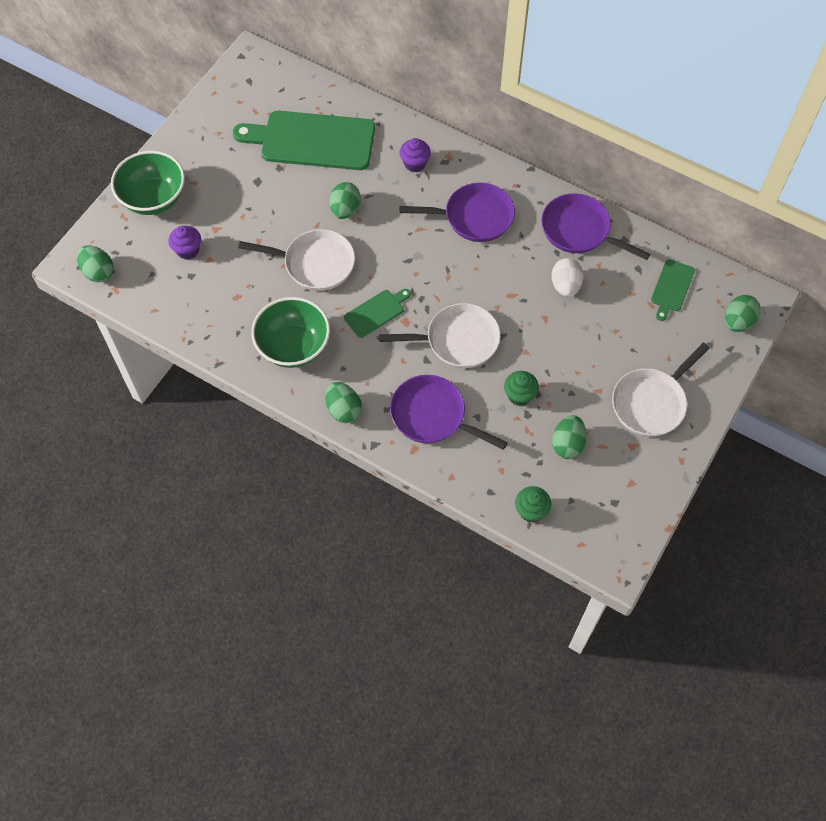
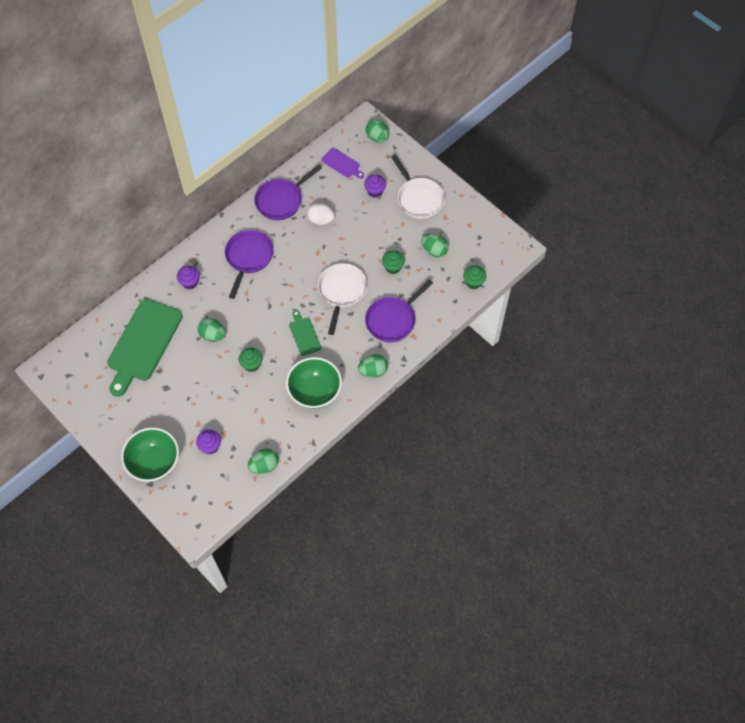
camera: 75 degrees left, 0 degrees up
(98, 272) = (207, 512): green egg -> green egg (264, 465)
(314, 263) = (251, 364): white pan -> green cupcake
(641, 341) = (375, 191): none -> purple cupcake
(671, 288) = (342, 164): green cutting board -> purple cutting board

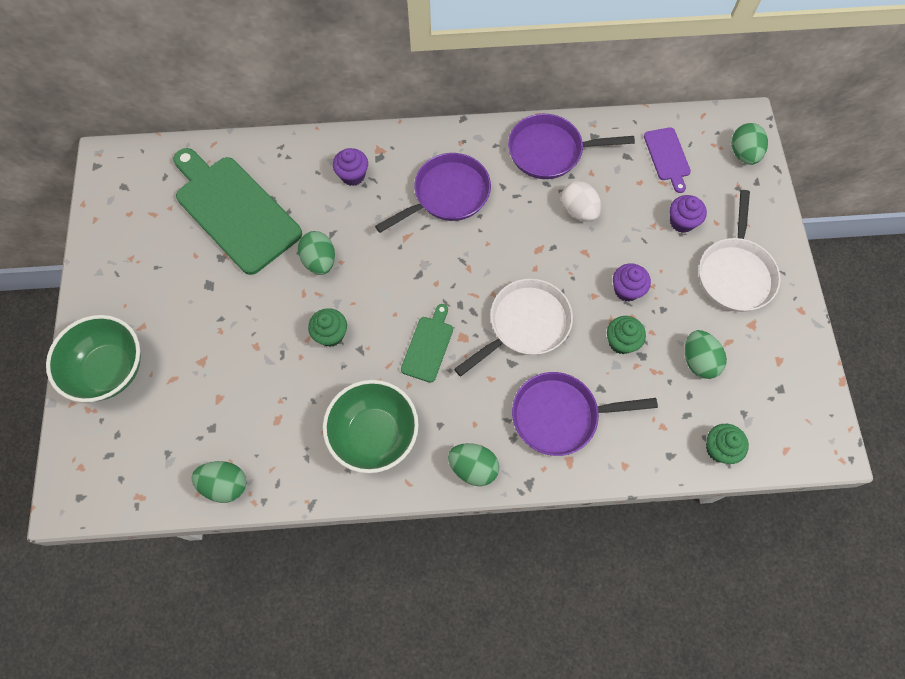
camera: 40 degrees right, 5 degrees up
(143, 343) = (234, 210): green cutting board -> green cutting board turned 75 degrees clockwise
(210, 446) = (188, 403): purple cupcake -> purple cupcake (626, 290)

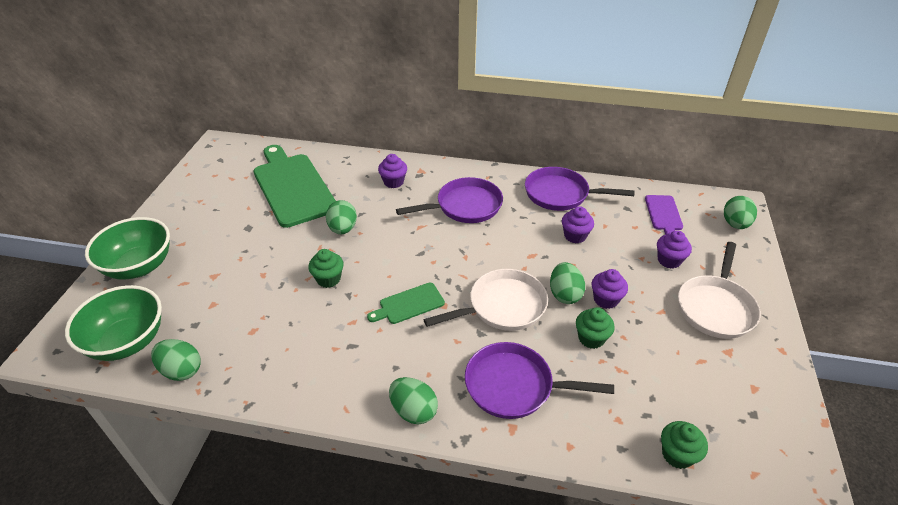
camera: 15 degrees right, 25 degrees down
(374, 434) = (332, 361): green bowl -> green bowl (128, 341)
(428, 346) = (409, 304): green cutting board -> green cutting board turned 150 degrees counterclockwise
(578, 210) = (575, 236): white egg -> purple cupcake
(698, 361) = (667, 370): green egg -> green egg (564, 294)

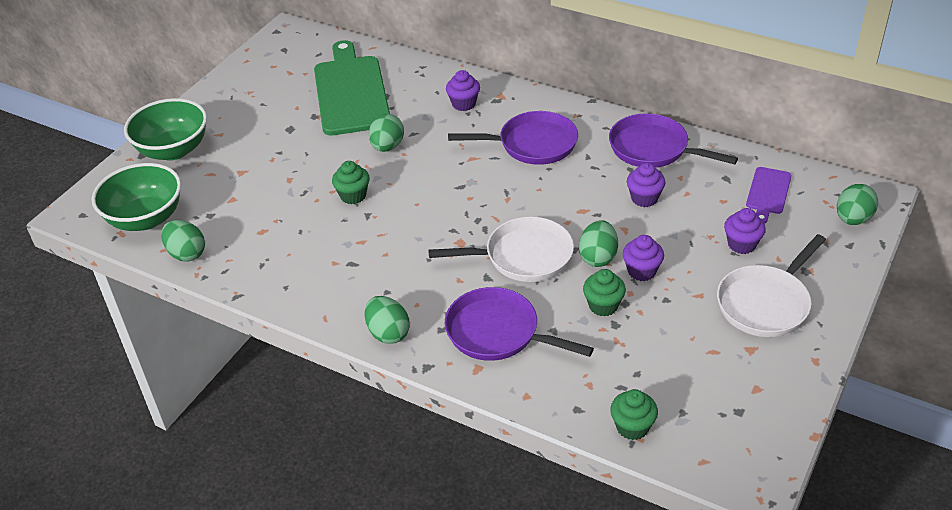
camera: 20 degrees right, 0 degrees up
(409, 304) = (425, 236): green cutting board -> none

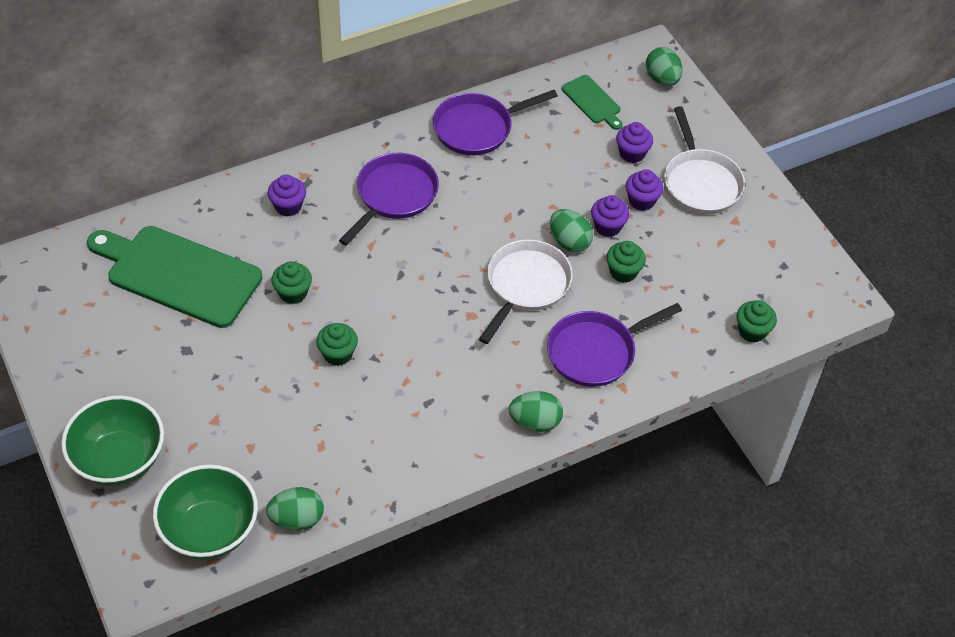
camera: 60 degrees left, 10 degrees up
(387, 147) = (293, 293): green egg -> green cupcake
(644, 198) = (530, 172): purple cupcake -> purple cupcake (641, 201)
(768, 193) = (592, 101): purple cutting board -> green cutting board

